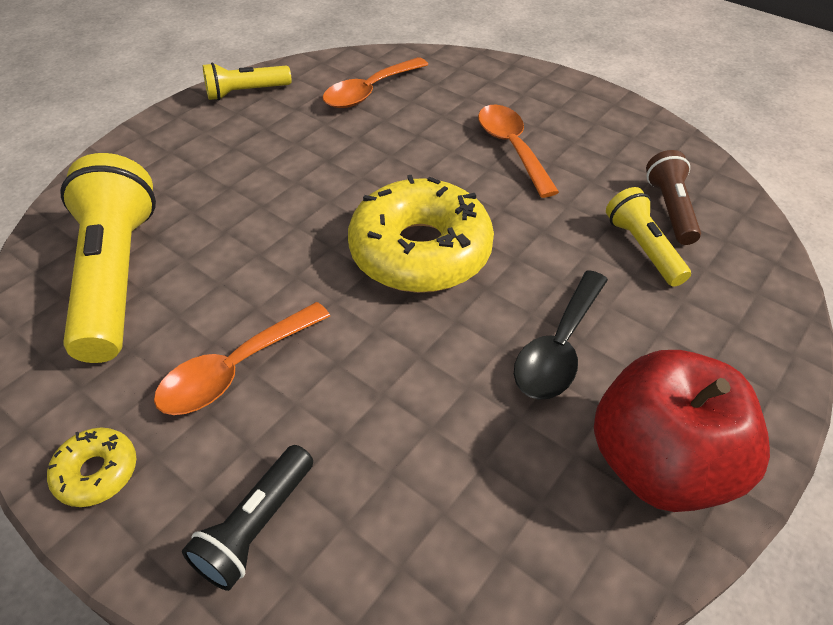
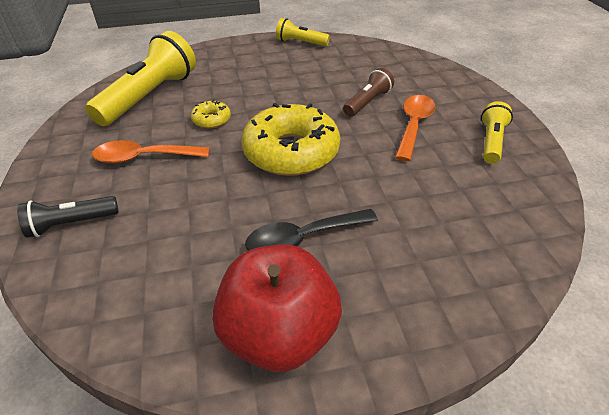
camera: 40 degrees right, 5 degrees down
(97, 472) = (50, 166): yellow donut -> yellow donut (211, 120)
(370, 91) = (365, 65): orange spoon -> none
(643, 248) = (429, 218): yellow flashlight -> yellow flashlight (491, 142)
(670, 209) = (481, 207): brown flashlight -> brown flashlight (367, 102)

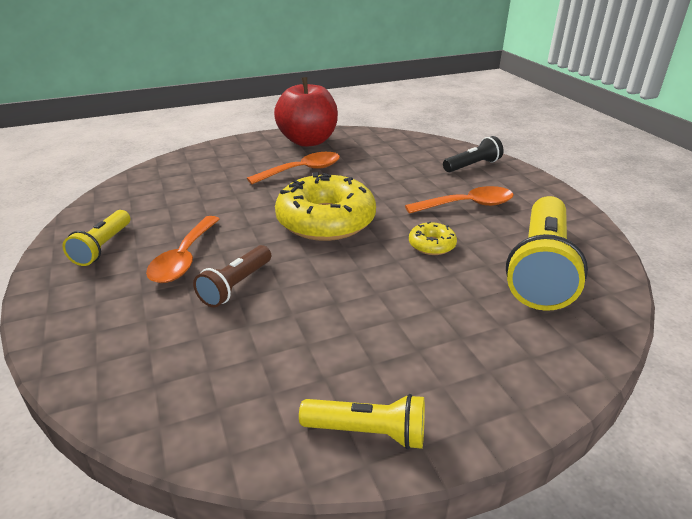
camera: 170 degrees right, 10 degrees down
(303, 238) = (302, 171): black spoon -> orange spoon

